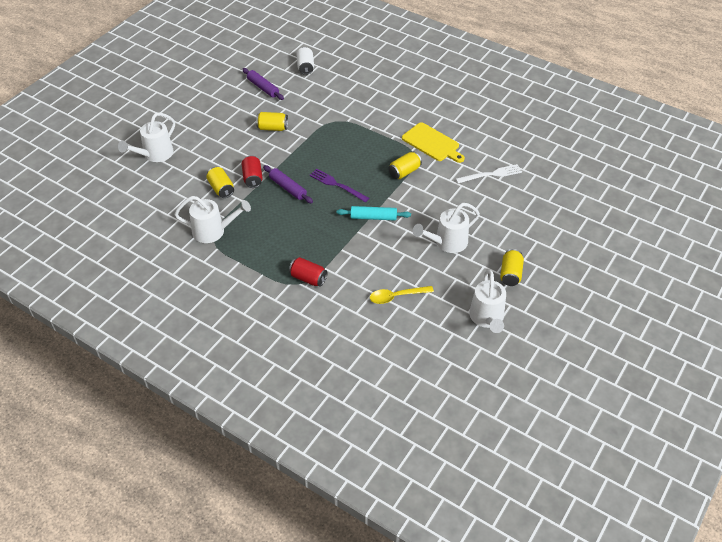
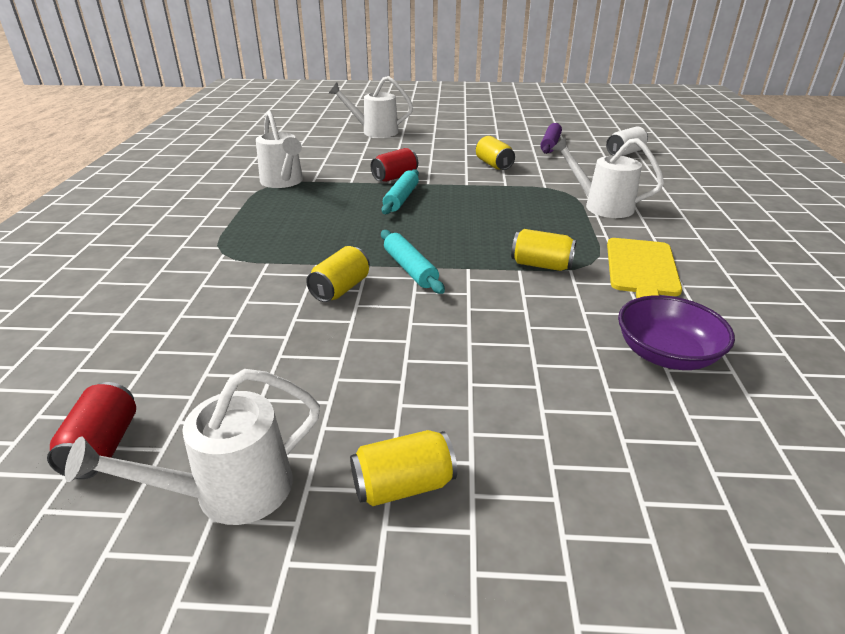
camera: 60 degrees right, 15 degrees down
(221, 189) = (358, 168): yellow can -> yellow can (340, 289)
(288, 188) = (401, 198): purple rolling pin -> turquoise rolling pin
(308, 278) = (237, 256): red can -> red can (103, 446)
(337, 185) = (445, 225): purple fork -> none
(396, 296) = (238, 343): yellow spoon -> none
(446, 243) = (419, 358): white watering can -> white watering can (601, 206)
(491, 174) = (666, 354): white fork -> purple bowl

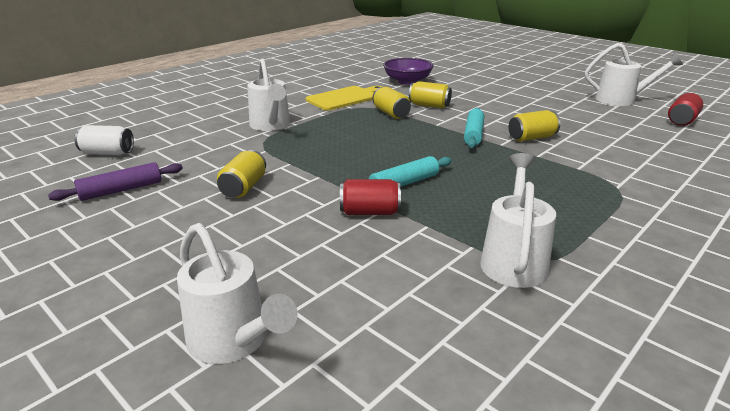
camera: 140 degrees left, 5 degrees down
(403, 485) = (554, 87): yellow can -> yellow can (429, 106)

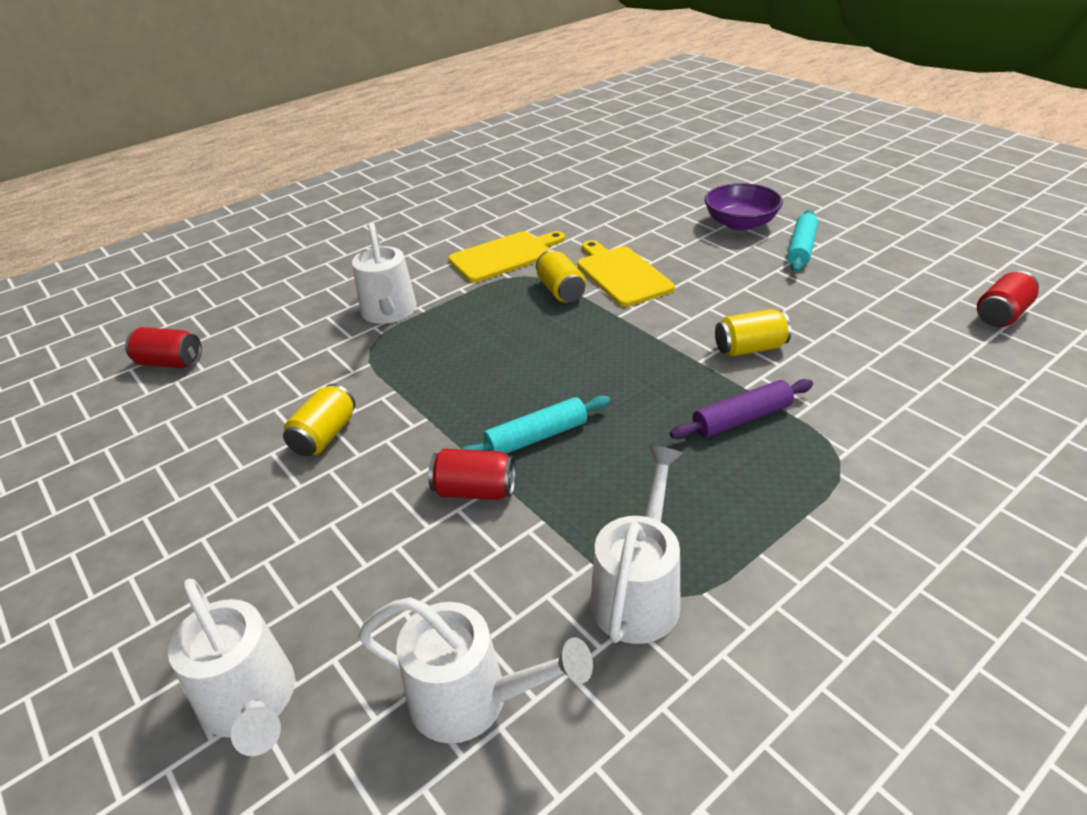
camera: 10 degrees right, 10 degrees up
(108, 153) = (170, 363): white can -> red can
(121, 190) = (174, 433): purple rolling pin -> purple rolling pin (742, 419)
(407, 81) = (606, 219): purple bowl -> purple bowl (740, 223)
(429, 106) = (621, 274): yellow can -> yellow cutting board
(473, 134) = (666, 338): turquoise rolling pin -> turquoise rolling pin (801, 248)
(622, 100) = (922, 265): white watering can -> white watering can (473, 700)

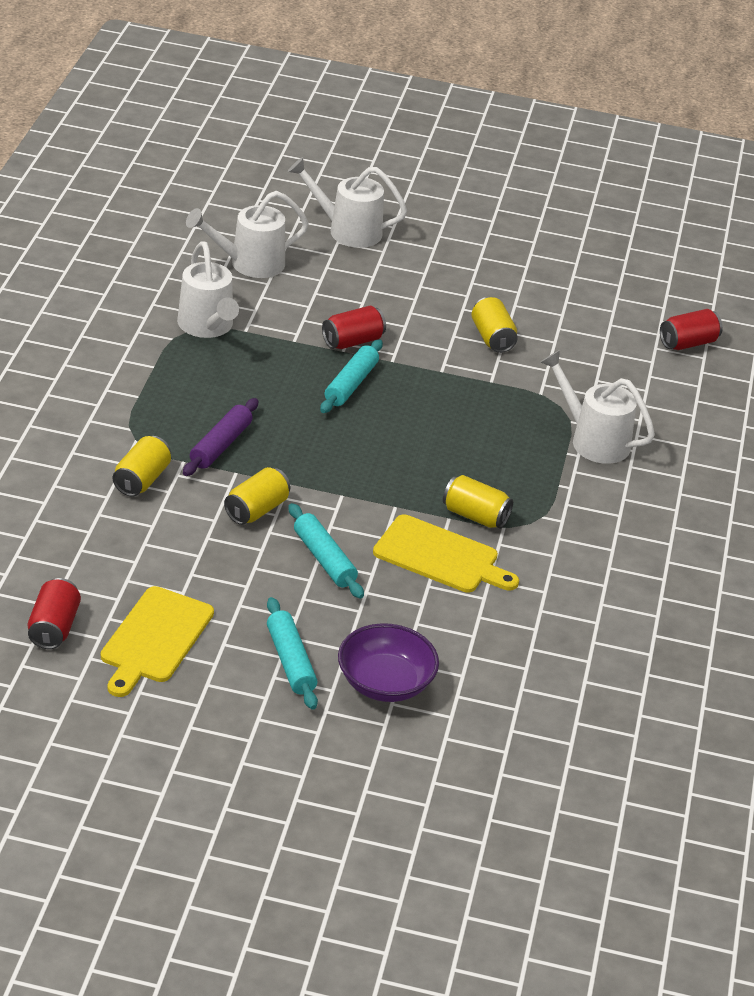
camera: 135 degrees right, 0 degrees up
(504, 256) = (580, 540): yellow cutting board -> yellow cutting board (155, 639)
(719, 297) = (324, 559): none -> turquoise rolling pin
(855, 411) = (141, 480): none -> yellow can

